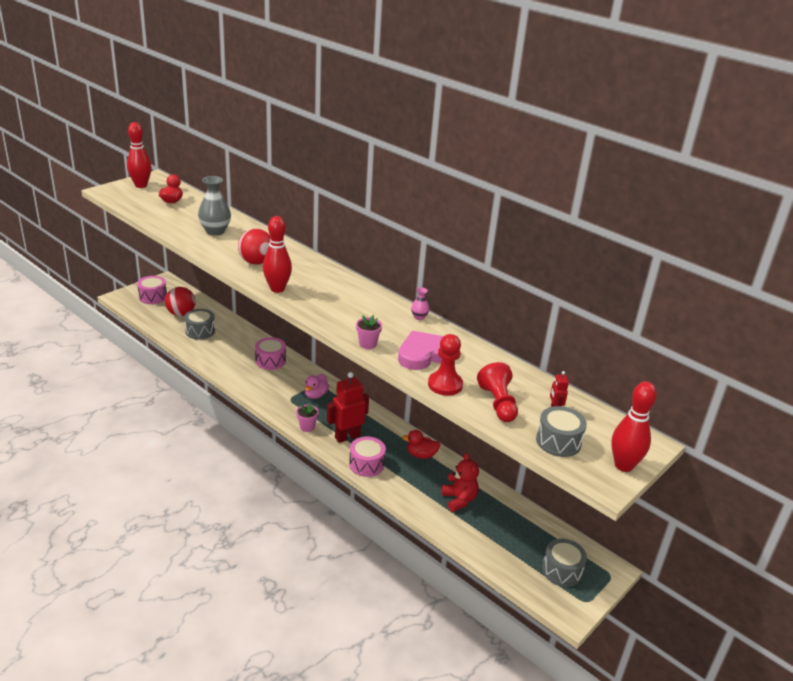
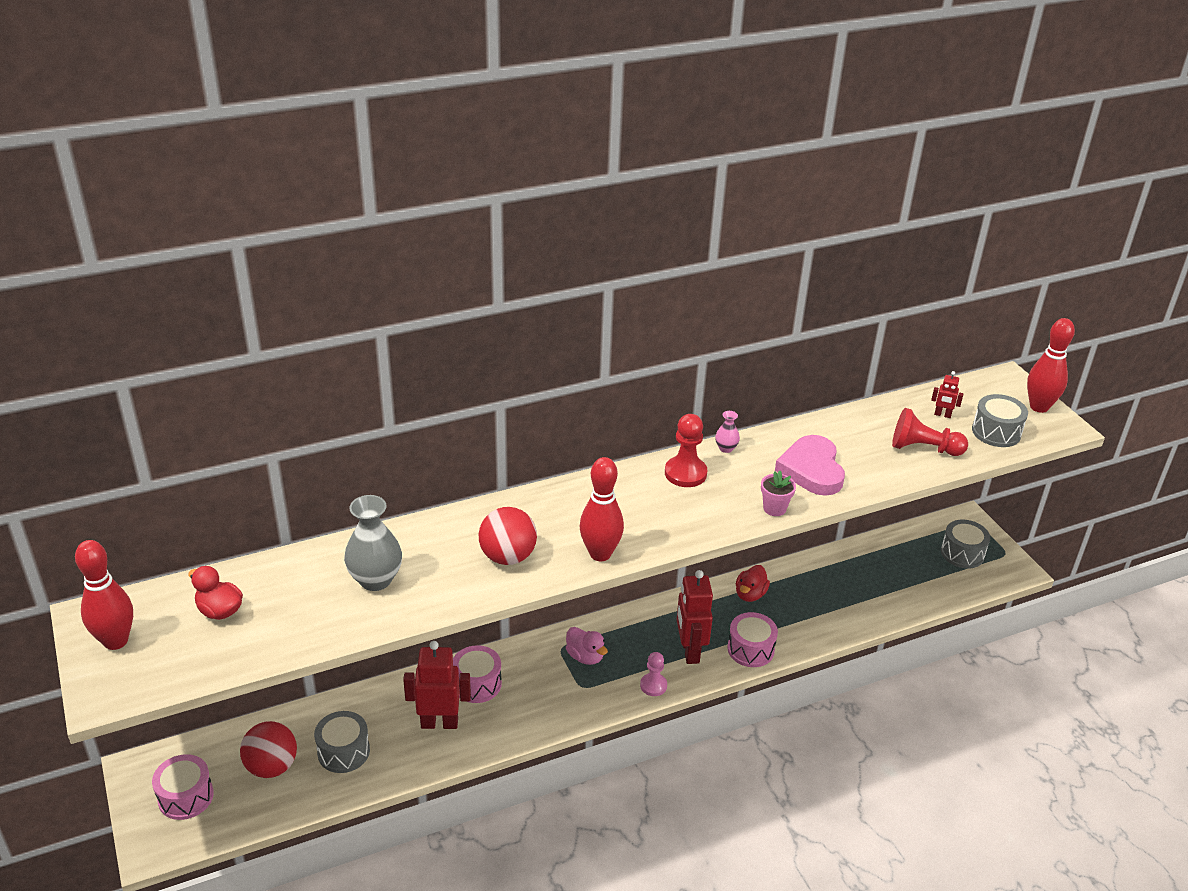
camera: 65 degrees left, 5 degrees up
(234, 355) = (439, 723): none -> red robot
(307, 427) = (653, 685): pink flower pot -> pink pawn
(445, 385) = (878, 474): red pawn -> red pawn (685, 473)
(459, 500) = (838, 590): red teddy bear -> none

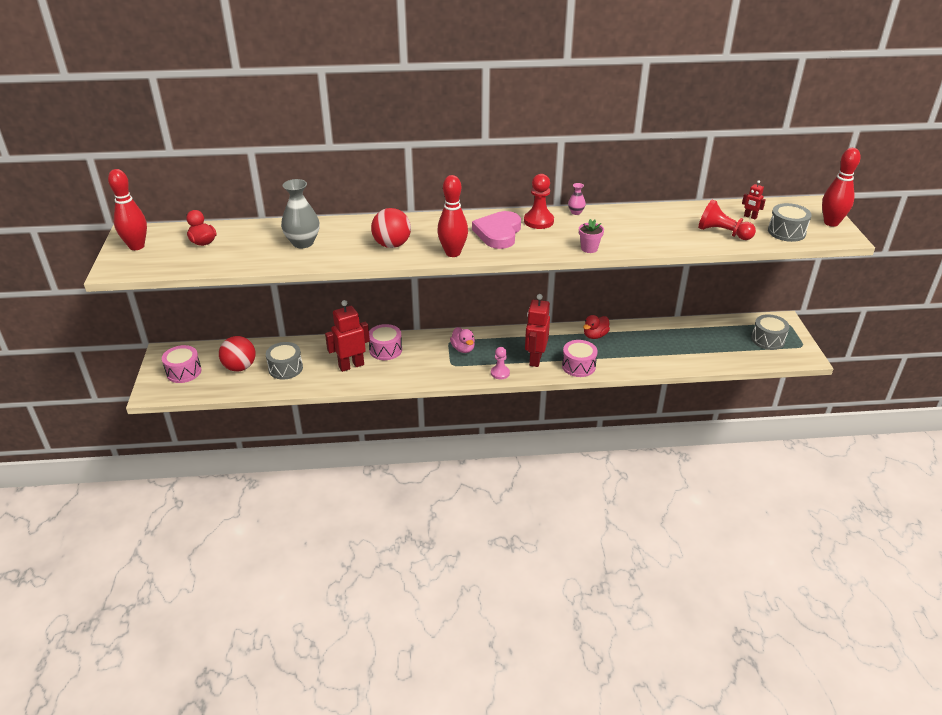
camera: 20 degrees right, 0 degrees up
(439, 723) = (351, 365): red robot -> red robot turned 45 degrees counterclockwise
(812, 469) = (630, 232): pink heart -> pink heart (498, 233)

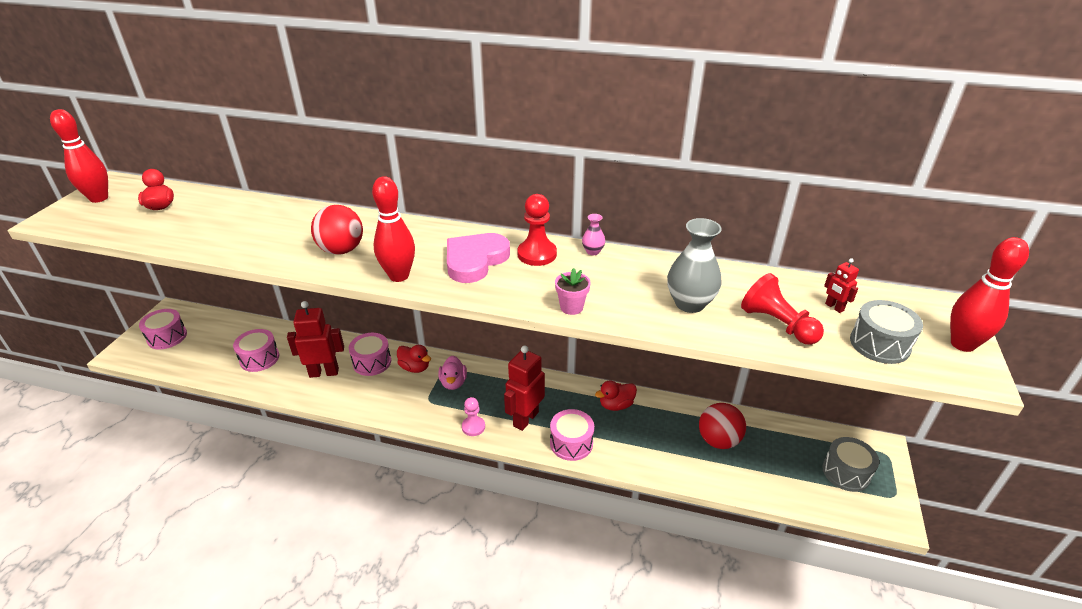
camera: 20 degrees right, 0 degrees up
(240, 367) = (219, 345): red ball -> red ball (718, 440)
(285, 368) = (259, 358): grey drum -> pink drum
(303, 243) = (253, 227): grey vase -> grey vase (689, 303)
(424, 346) = (415, 367): none -> red duck

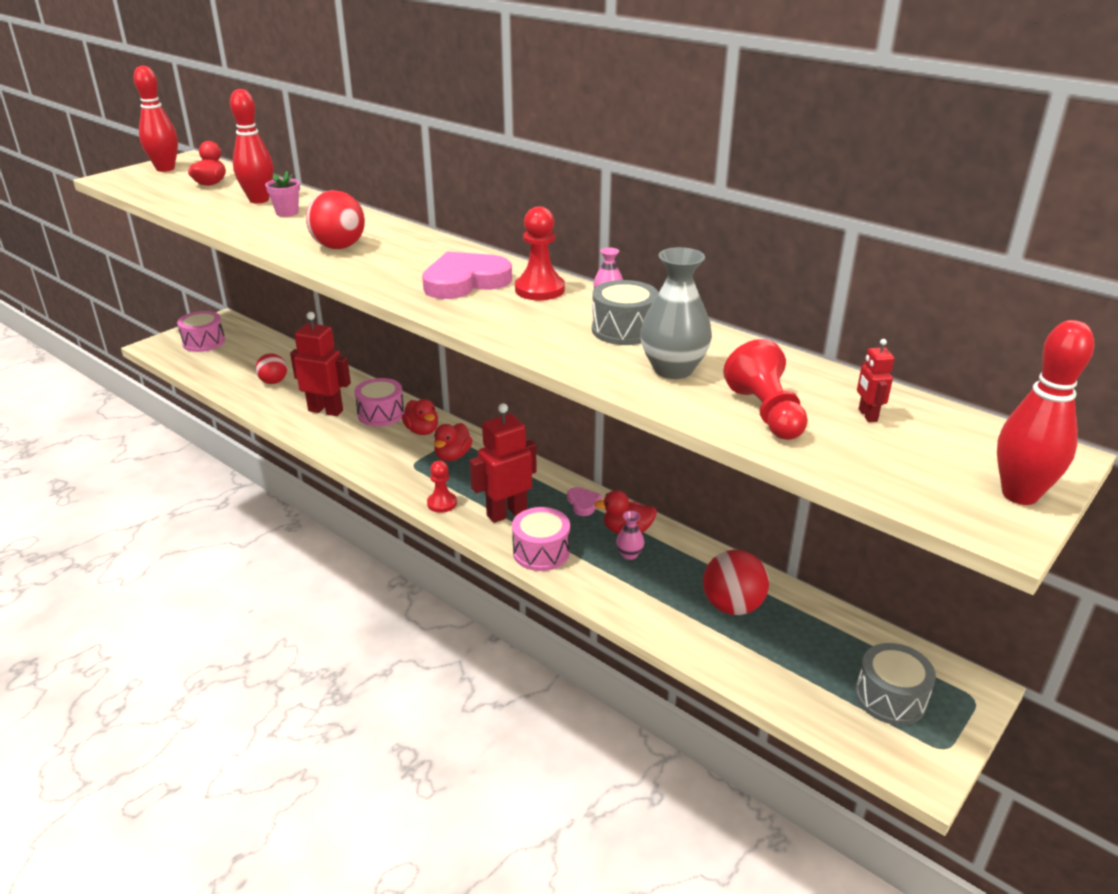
camera: 25 degrees right, 5 degrees down
(259, 358) = (273, 382): pink drum -> red ball
(399, 276) = (373, 278): red bowling pin -> red bowling pin (259, 200)
(453, 382) = (452, 456): pink duck -> red duck
(473, 427) = (442, 503): pink pawn -> red pawn
(571, 307) = (527, 342): pink flower pot -> pink flower pot (287, 213)
(572, 392) = (583, 503): none -> pink heart
(630, 423) = (629, 554): none -> pink vase
(879, 344) = (889, 464): grey drum -> grey drum (624, 330)

